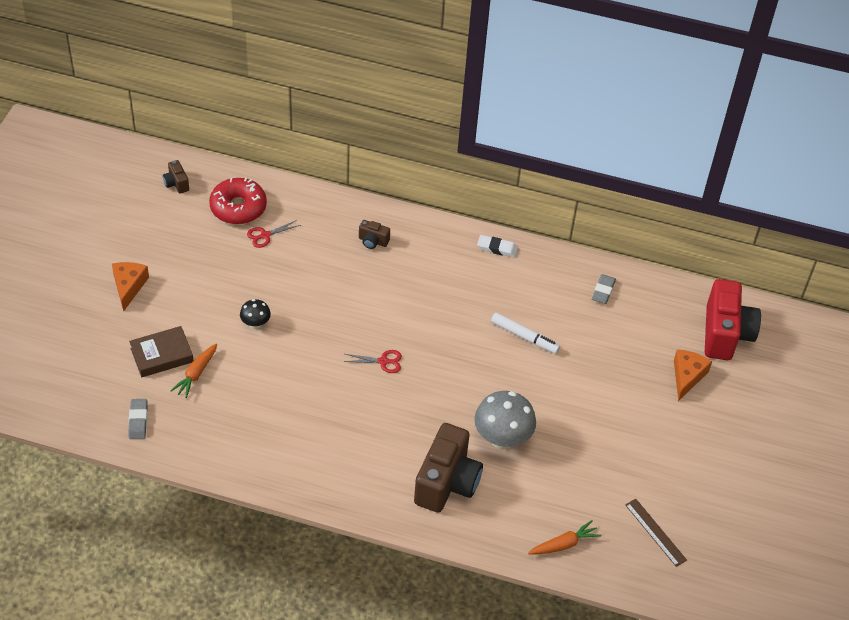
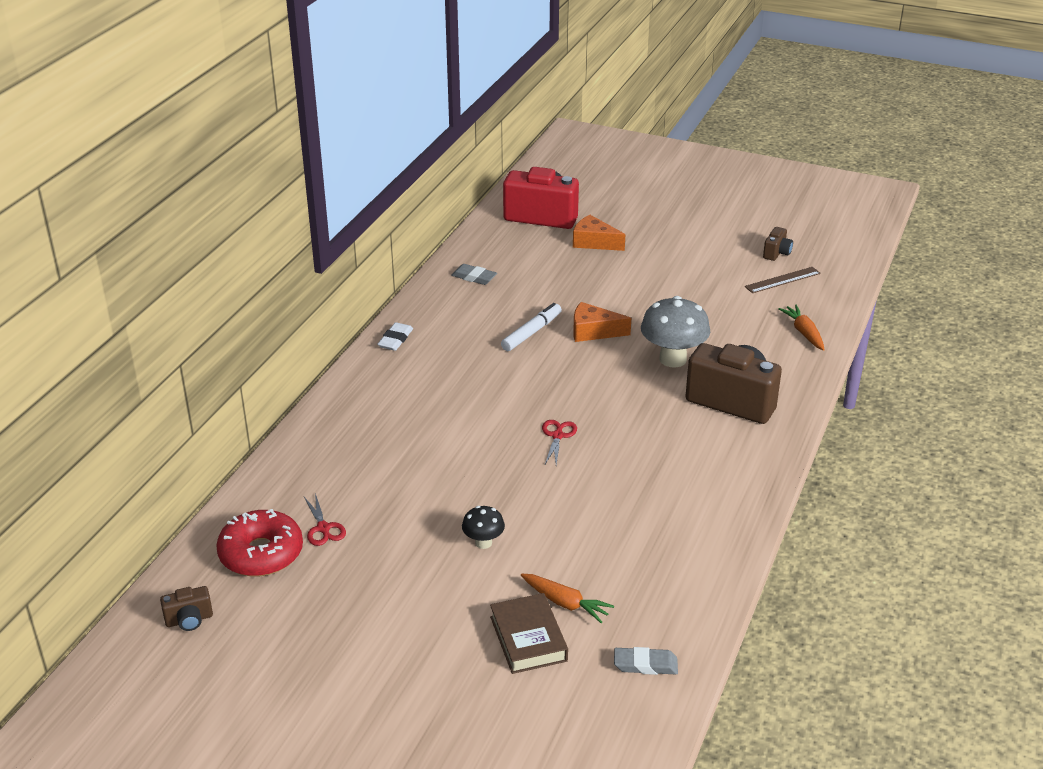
camera: 80 degrees left, 15 degrees down
(128, 286) = (390, 676): orange cheese -> orange cheese (593, 331)
(373, 241) = (360, 432): brown camera -> brown camera (776, 253)

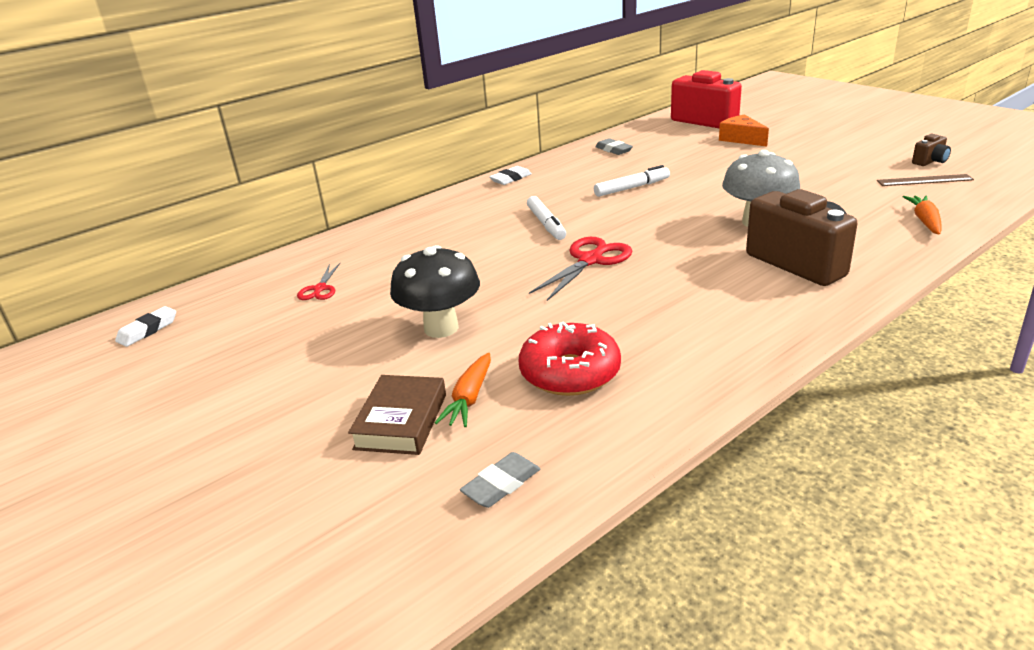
camera: 30 degrees right, 5 degrees down
(189, 620) = (148, 330): brown camera -> white eraser
(261, 553) = (253, 296): red donut -> red donut (570, 372)
(482, 398) = (546, 224): none -> white marker
(483, 542) = (441, 328): black mushroom -> black mushroom, size x1.90
(558, 436) = (590, 260): red scissors -> red scissors, size x1.74
(565, 603) = (469, 398): orange carrot -> orange carrot turned 45 degrees clockwise
(593, 331) = (691, 194): orange cheese -> none
(645, 665) = (501, 484): grey eraser -> grey eraser turned 75 degrees counterclockwise

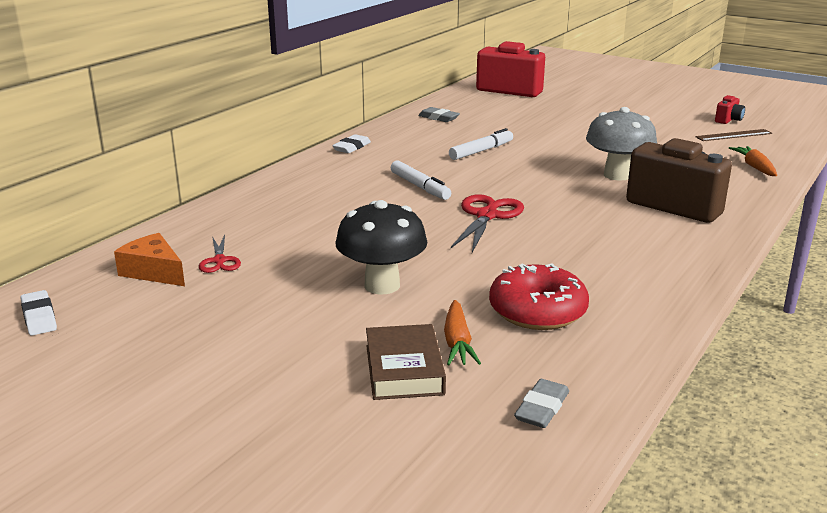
camera: 20 degrees left, 5 degrees down
(148, 330) = (39, 317): white eraser -> white eraser turned 45 degrees counterclockwise
(741, 139) = (554, 105): orange cheese -> orange cheese (153, 272)
(930, 161) = (728, 120): brown camera -> red camera

